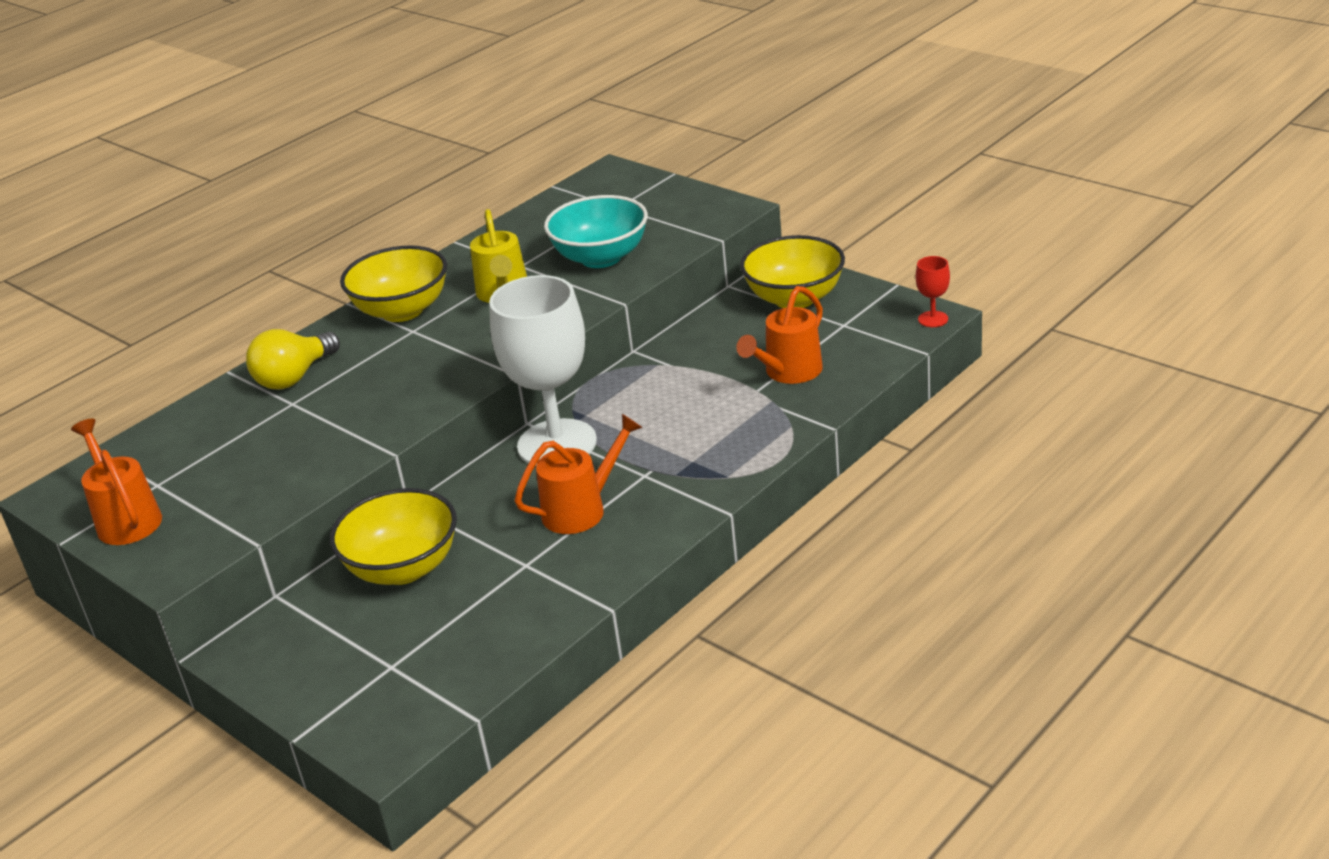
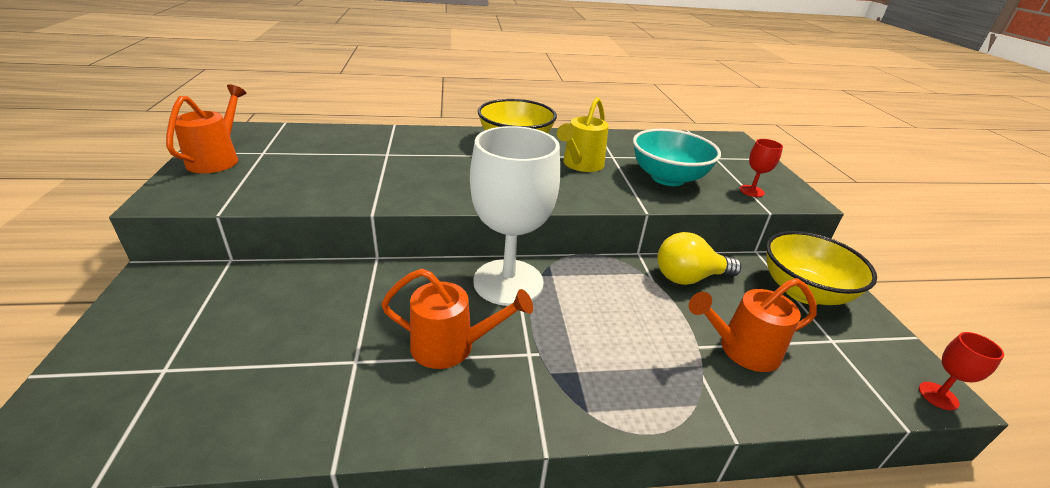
camera: 35 degrees right, 0 degrees up
(294, 377) = (412, 143): yellow light bulb -> yellow light bulb (689, 278)
(403, 568) = (301, 298): yellow bowl -> none
(687, 226) = (751, 191): none -> red goblet

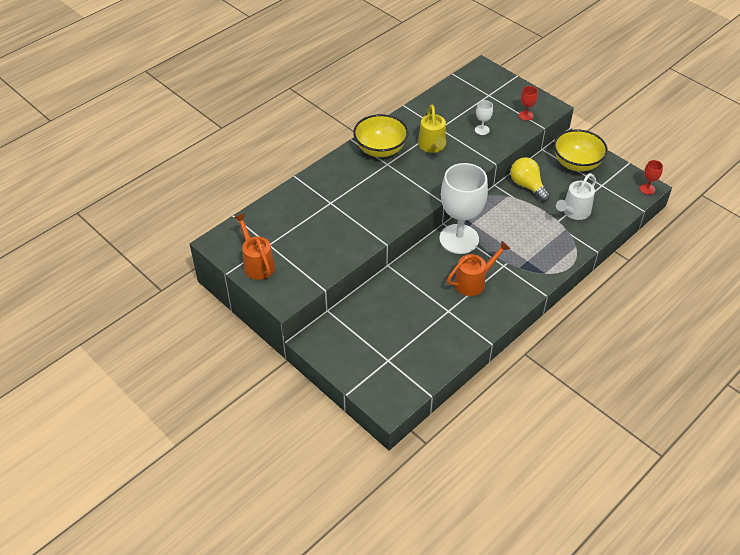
camera: 35 degrees left, 15 degrees up
(668, 178) = (482, 130): turquoise bowl -> white goblet
(689, 278) = (527, 186): yellow light bulb -> yellow light bulb turned 105 degrees clockwise
(741, 350) = (574, 212): orange watering can -> white watering can

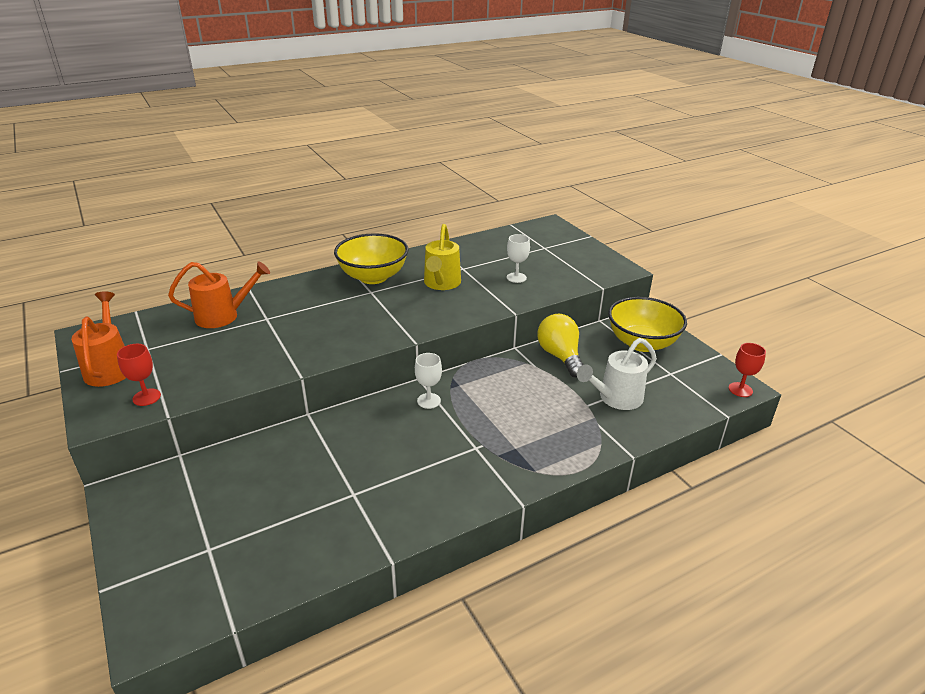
camera: 15 degrees right, 15 degrees down
(459, 239) = (429, 401): white goblet -> white goblet, size x0.40
(474, 282) = (418, 460): orange watering can -> orange watering can (224, 316)
(526, 115) = (583, 272): red goblet -> red goblet (146, 397)

